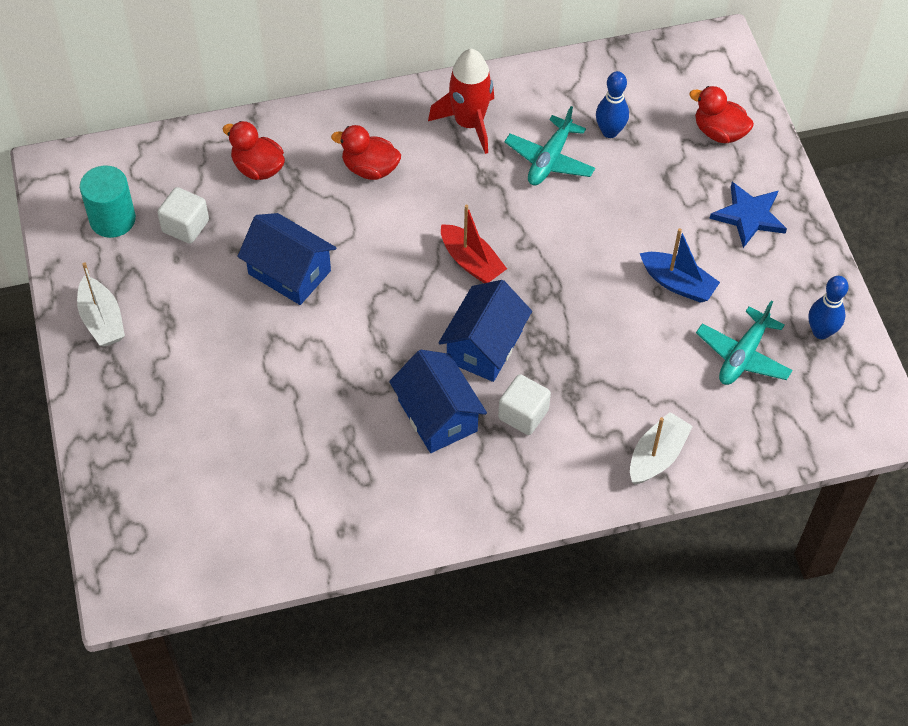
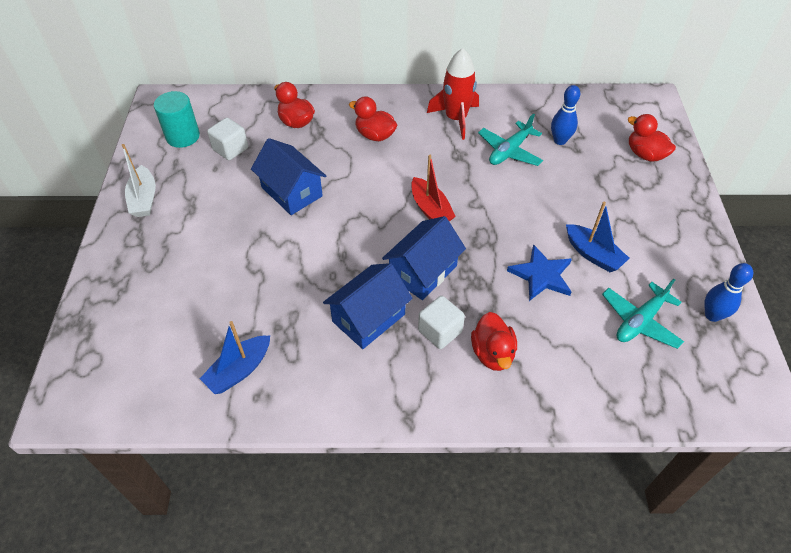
camera: 15 degrees right, 5 degrees down
(310, 507) = (239, 370): none -> blue boat
(437, 416) = (368, 318): blue house -> blue house turned 60 degrees clockwise
(588, 427) = (492, 353): none -> red duck
(657, 456) = (548, 391): white boat -> none
(749, 216) = (661, 216): blue star -> blue star (541, 275)

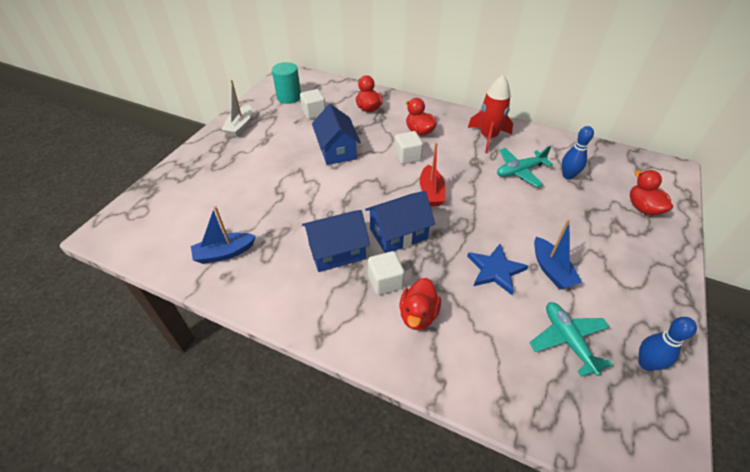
camera: 25 degrees right, 5 degrees down
(380, 173) = (407, 156): none -> white cube
(640, 321) = (568, 340): turquoise plane -> turquoise plane turned 90 degrees clockwise

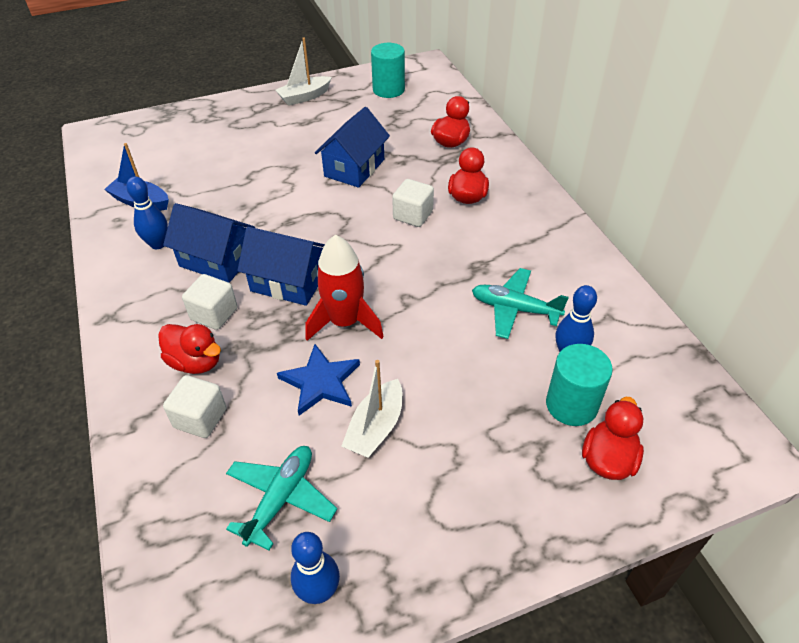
camera: 45 degrees right, 0 degrees up
(281, 269) = (158, 244): none -> blue bowling pin
(314, 113) = (389, 118): white cube -> white cube (200, 418)
(418, 315) = (196, 362): red duck -> red duck turned 120 degrees counterclockwise
(431, 192) = (380, 265): red boat -> none
(488, 137) = (539, 250): red rocket -> red rocket (345, 322)
(551, 270) = (375, 428): blue boat -> white boat
(600, 196) = (571, 405): none -> turquoise cylinder

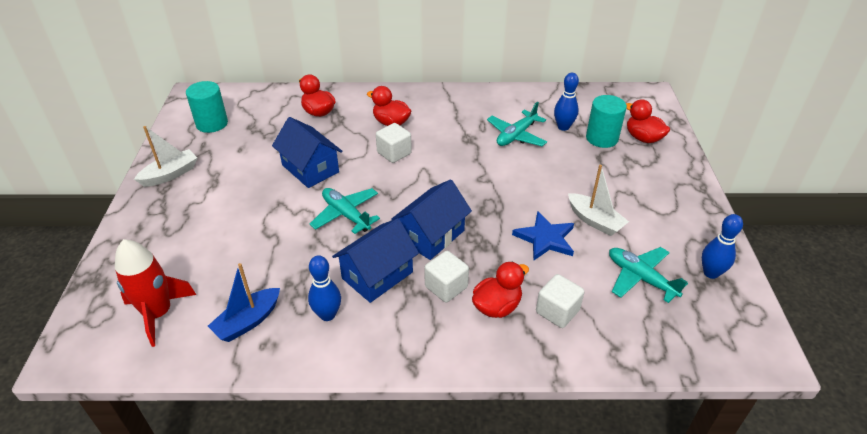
camera: 70 degrees left, 5 degrees down
(295, 213) = (346, 215): none -> turquoise plane
(304, 97) = (170, 174): white boat -> white boat turned 120 degrees counterclockwise
(345, 322) = (491, 214): red rocket -> red rocket (158, 313)

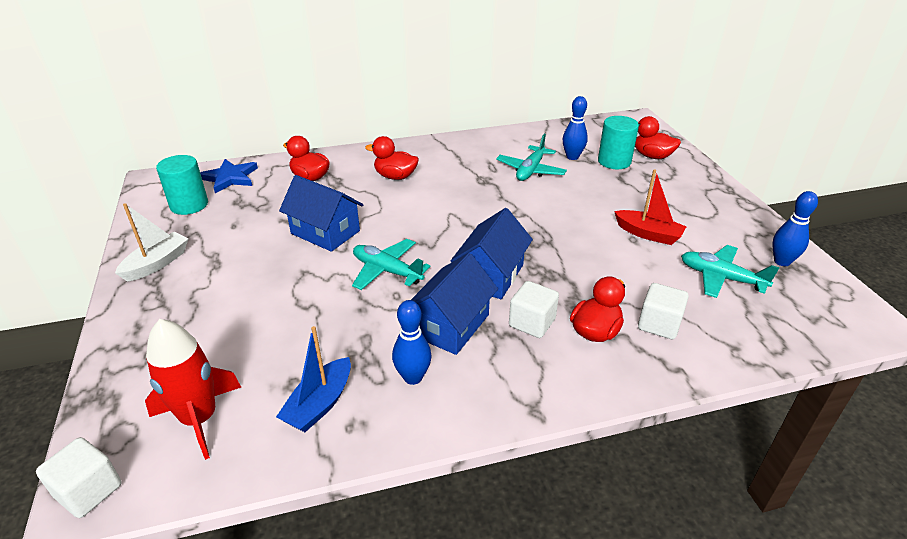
camera: 15 degrees left, 5 degrees down
(394, 153) = (412, 204): white cube -> white cube (89, 491)
(545, 238) = (609, 258): blue star -> blue star (230, 178)
(594, 221) = (648, 234): white boat -> red boat

